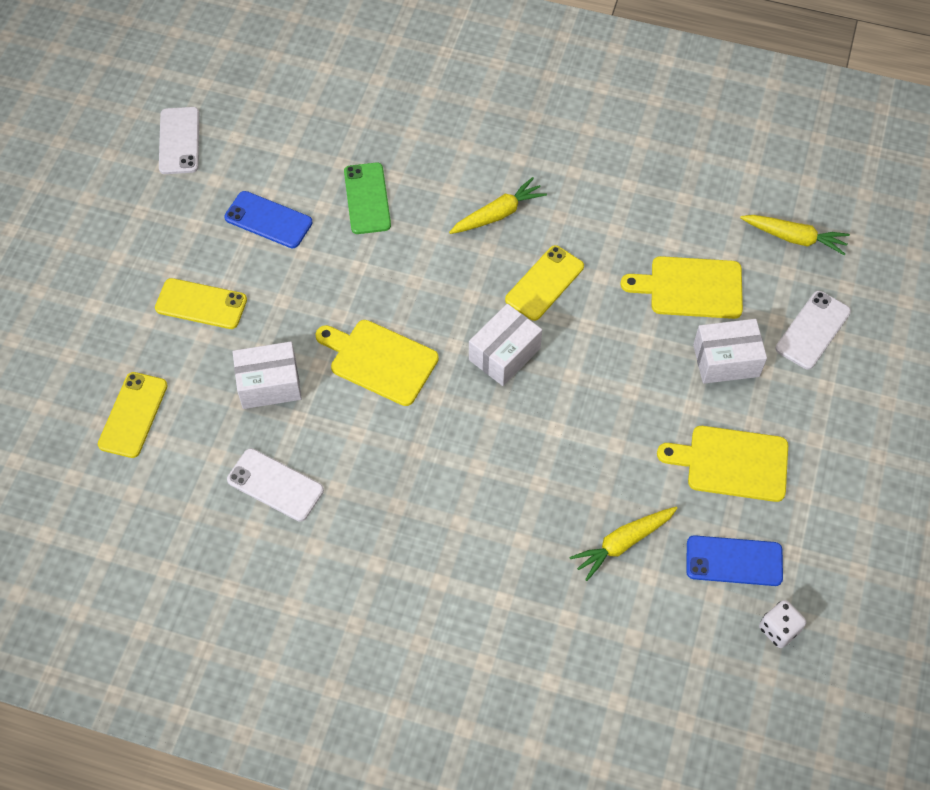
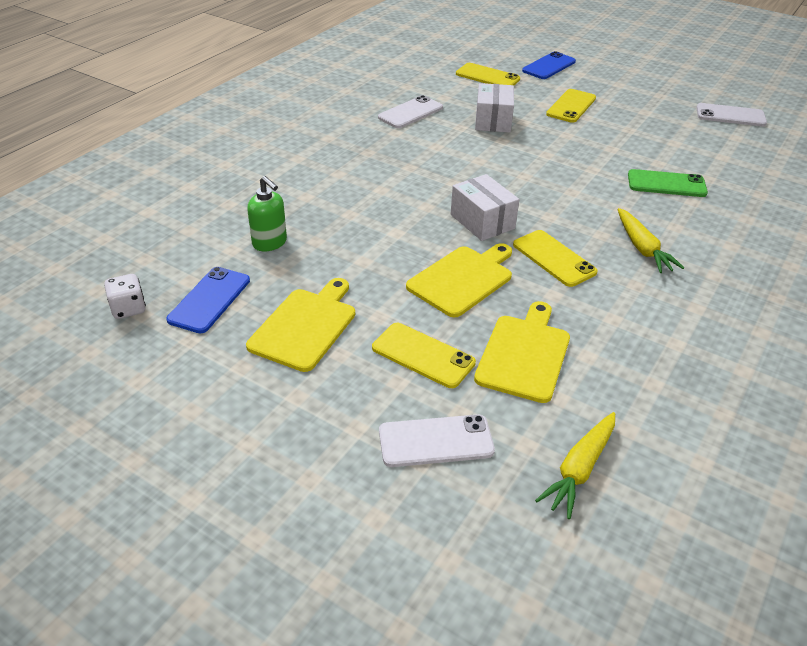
camera: 105 degrees right, 20 degrees down
(268, 220) = (647, 139): blue phone -> blue phone (549, 66)
(380, 361) = (497, 164): yellow cutting board -> yellow cutting board (462, 279)
(623, 543) = (270, 243): yellow carrot -> green soap dispenser
(726, 360) = (423, 355): white box -> yellow phone
(813, 330) = (436, 441): white phone -> white phone turned 60 degrees counterclockwise

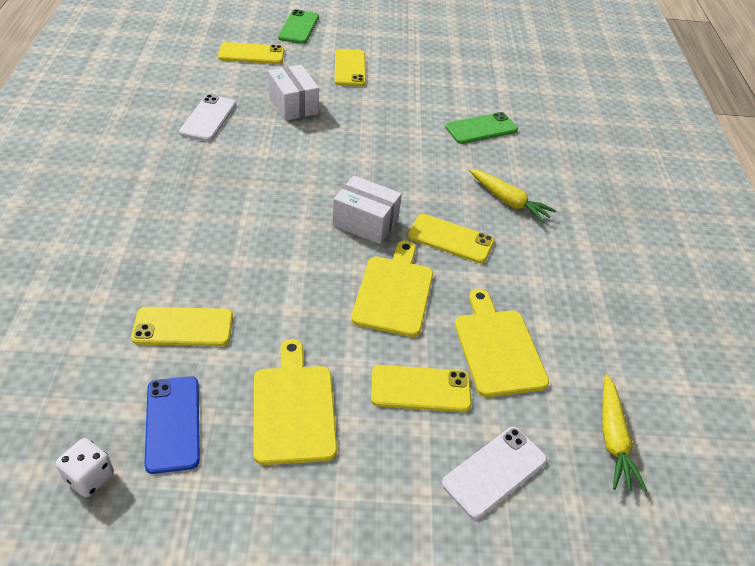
camera: 35 degrees left, 5 degrees up
(270, 243) = (183, 327): green soap dispenser -> yellow phone
(549, 66) = (299, 27): blue phone -> green phone
(730, 115) = (479, 42): white phone -> none

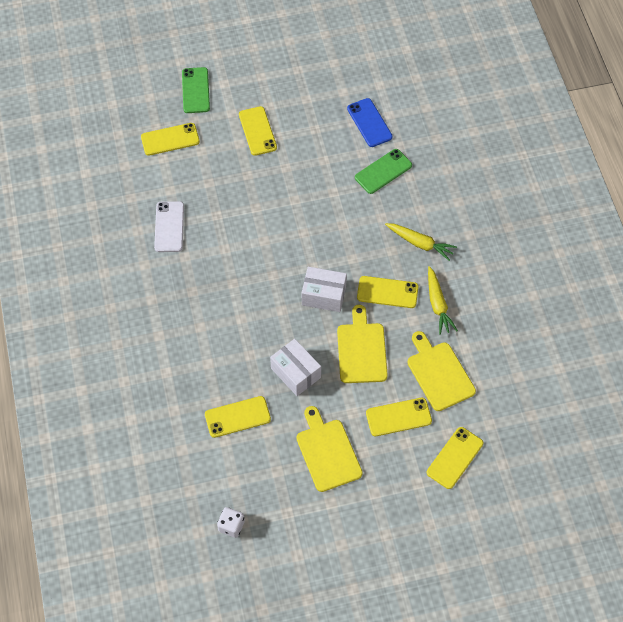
camera: 10 degrees left, 15 degrees up
(173, 423) = (262, 482): blue phone -> blue phone (369, 123)
(293, 105) = (228, 190): white box -> white box (296, 373)
(495, 472) = (455, 458): white phone -> yellow phone
(613, 439) = (520, 417): yellow carrot -> yellow carrot (438, 304)

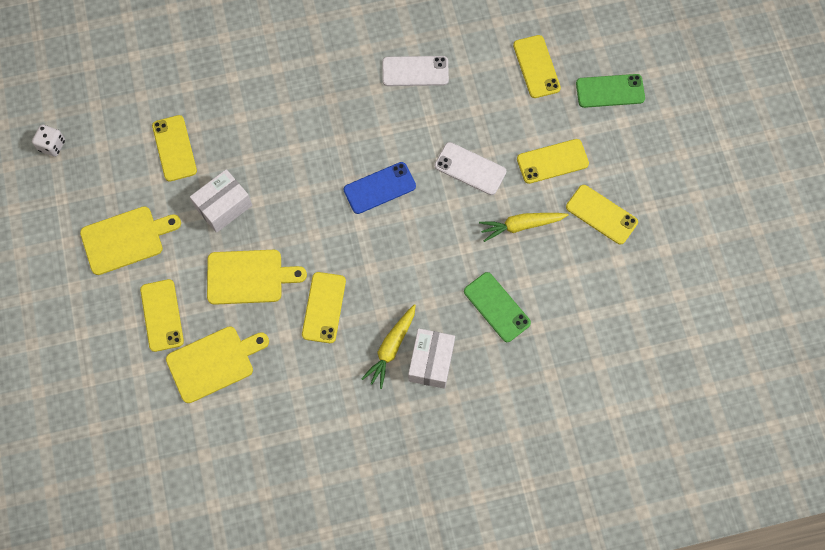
camera: 90 degrees right, 10 degrees up
(263, 187) = (470, 168): none -> white phone
(324, 295) = (321, 236): white box -> white box (431, 362)
(369, 123) = (571, 292): blue phone -> blue phone (379, 188)
(438, 304) = (305, 365): yellow carrot -> yellow carrot (521, 226)
(455, 458) = (107, 375): yellow phone -> yellow phone (601, 214)

